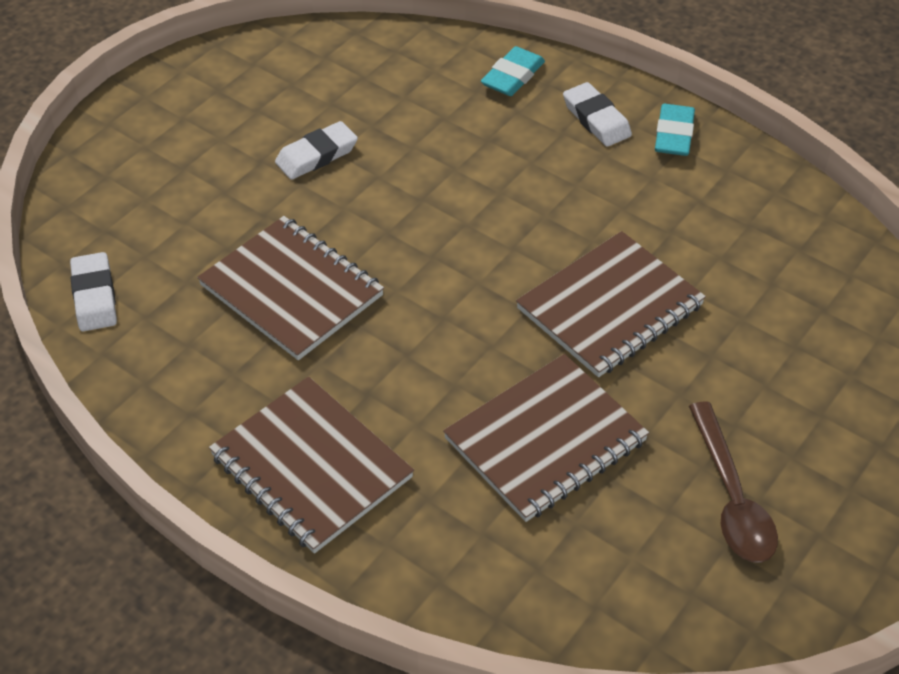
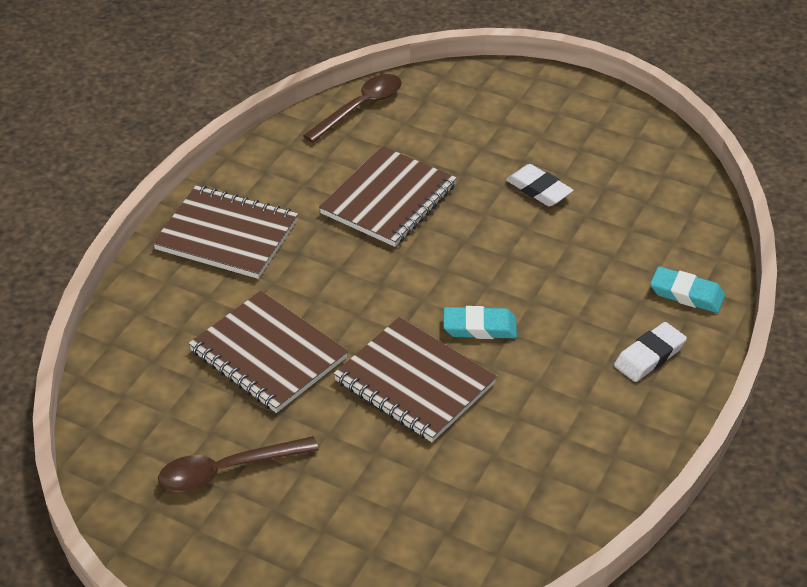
camera: 80 degrees right, 5 degrees down
(94, 296) = (360, 108): white eraser -> brown spoon
(311, 467) = (227, 235): brown notebook -> brown notebook turned 75 degrees clockwise
(674, 135) = (648, 413): turquoise eraser -> turquoise eraser (479, 327)

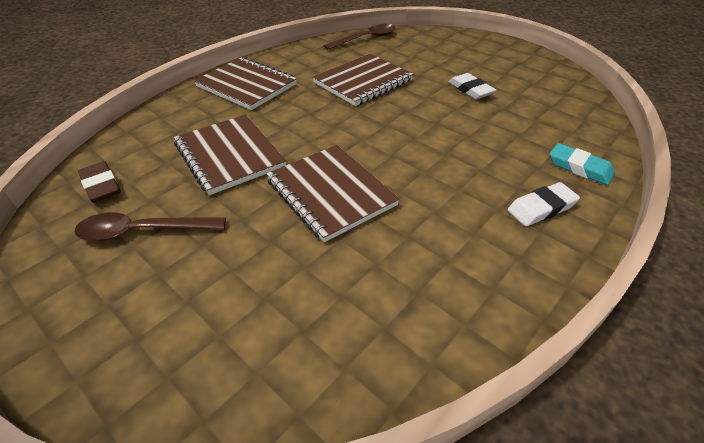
camera: 15 degrees right, 0 degrees up
(137, 426) = (101, 185): none -> brown eraser
(479, 327) = (399, 163): turquoise eraser -> none

